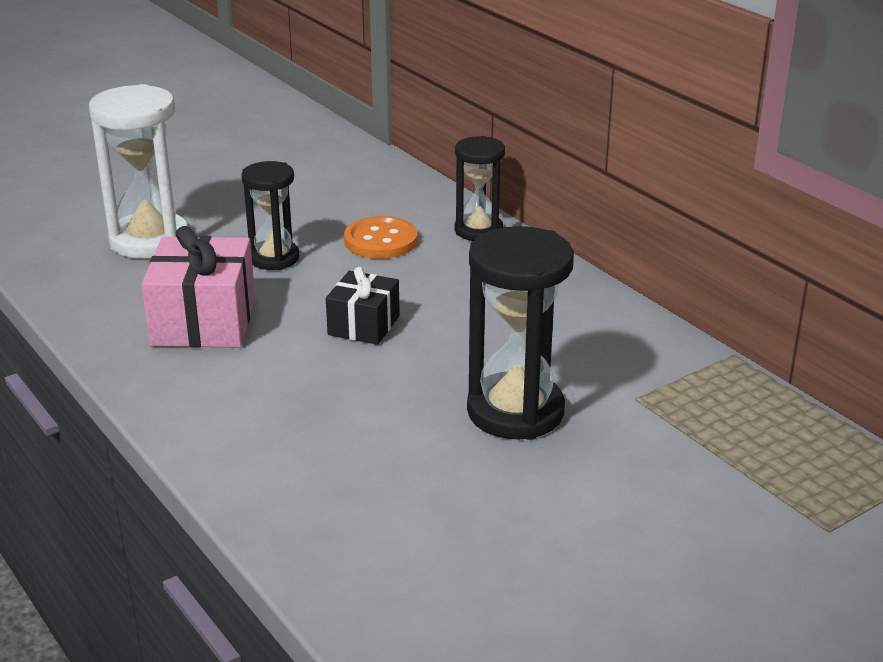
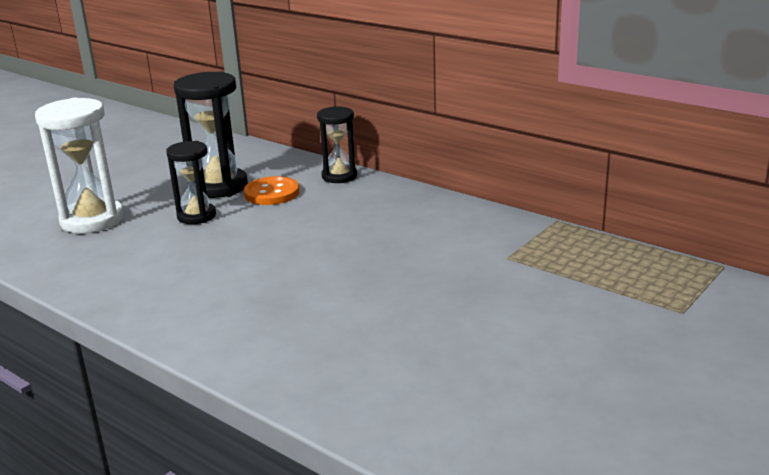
camera: 15 degrees left, 5 degrees down
(204, 321) = (162, 265): pink gift -> none
(363, 325) = (287, 247): black gift -> none
(515, 411) = (428, 281): black hourglass -> black hourglass (218, 186)

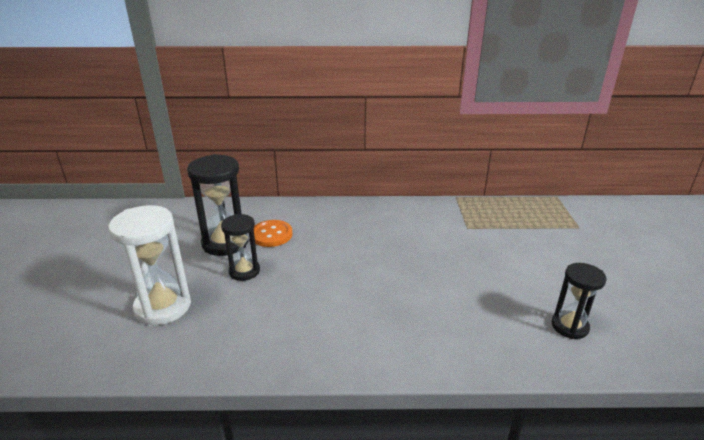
camera: 40 degrees left, 5 degrees up
(339, 176) = (298, 208): black hourglass -> black hourglass (569, 326)

